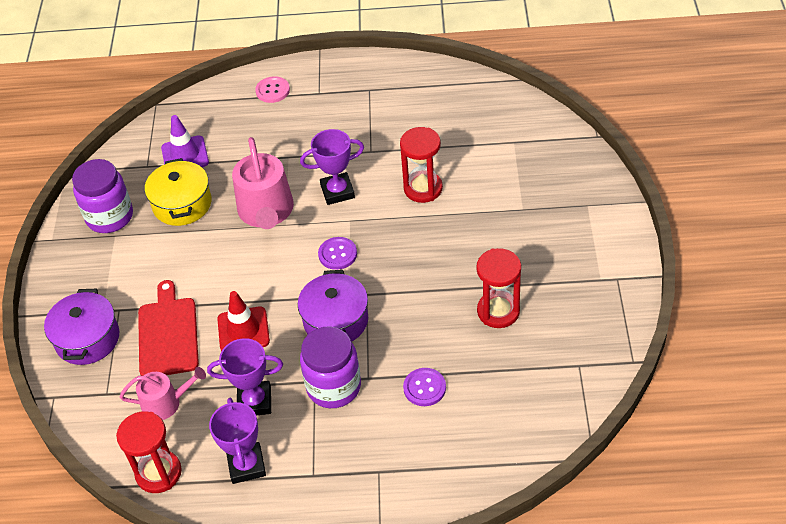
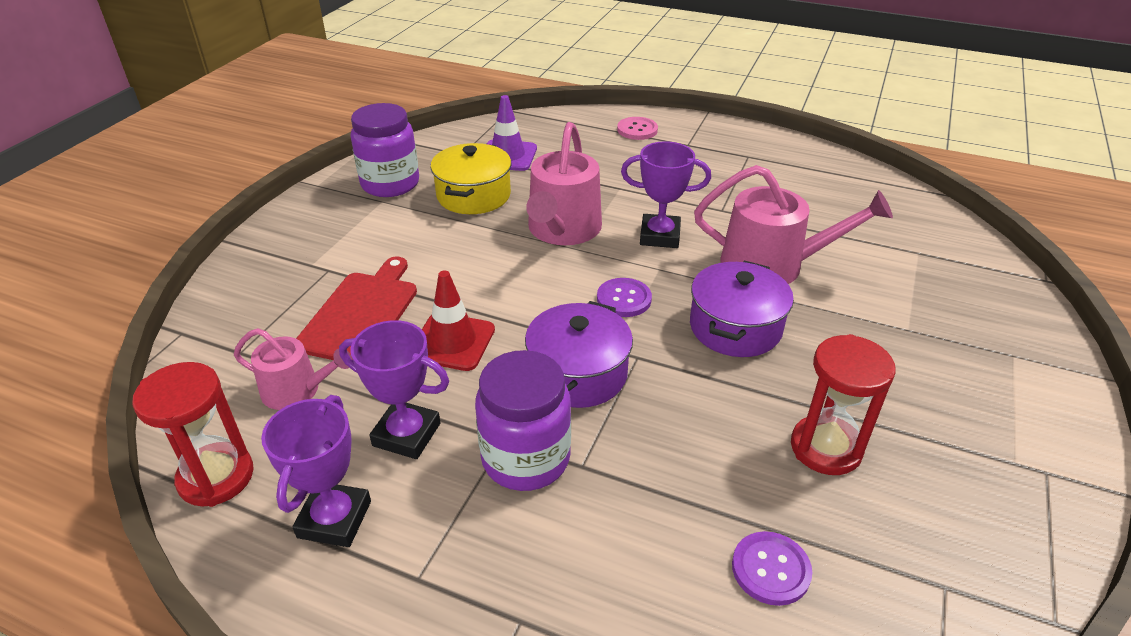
camera: 20 degrees right, 10 degrees down
(87, 339) = (270, 287): purple pot -> purple pot (735, 327)
(423, 188) = (772, 265): red hourglass -> pink watering can
(424, 388) = (661, 515): purple button -> purple button (770, 569)

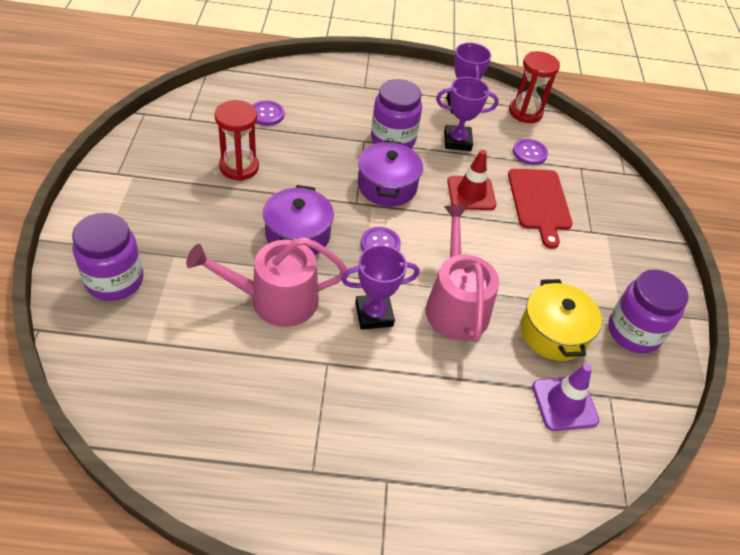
camera: 155 degrees right, 10 degrees up
(297, 390) = (529, 153): pink watering can -> purple button
(637, 130) = (455, 499): pink button -> none
(978, 313) = (114, 280): none -> purple jar

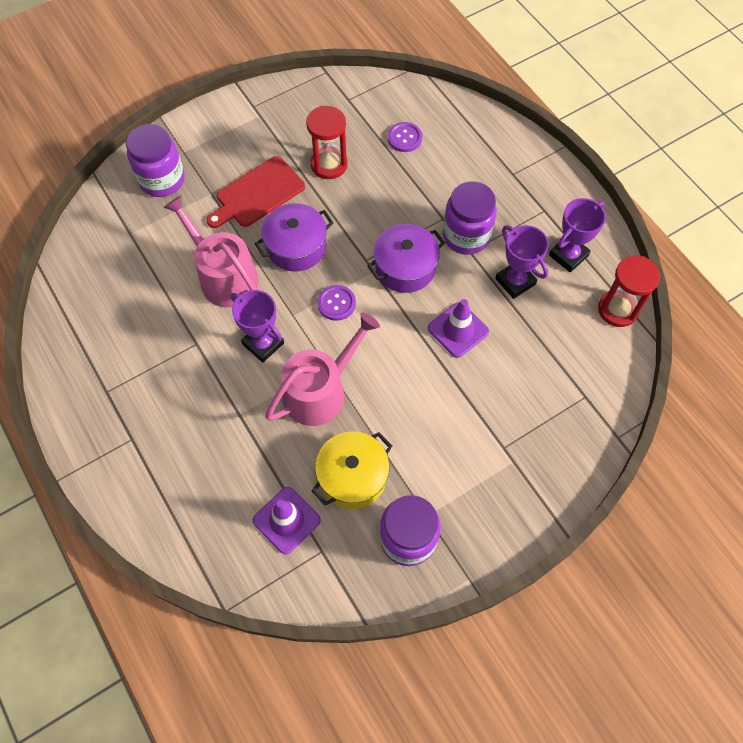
camera: 60 degrees right, 15 degrees up
(471, 193) = (458, 330): red traffic cone -> purple traffic cone
(529, 153) = (560, 344): purple button -> none
(539, 202) = (500, 387): red cutting board -> red cutting board (257, 194)

